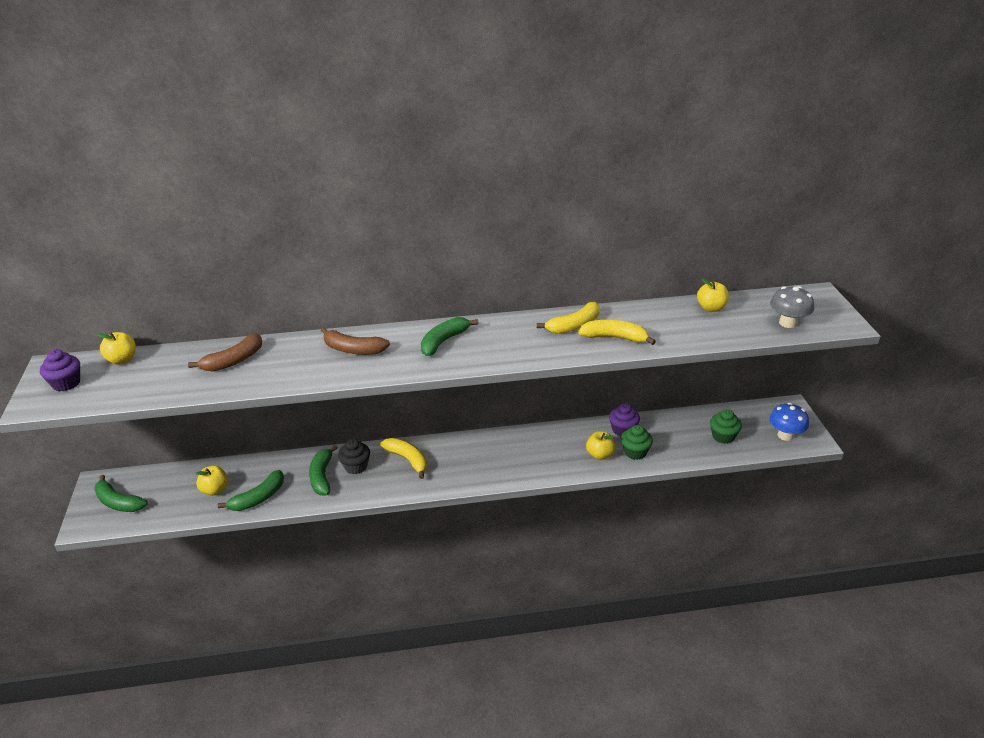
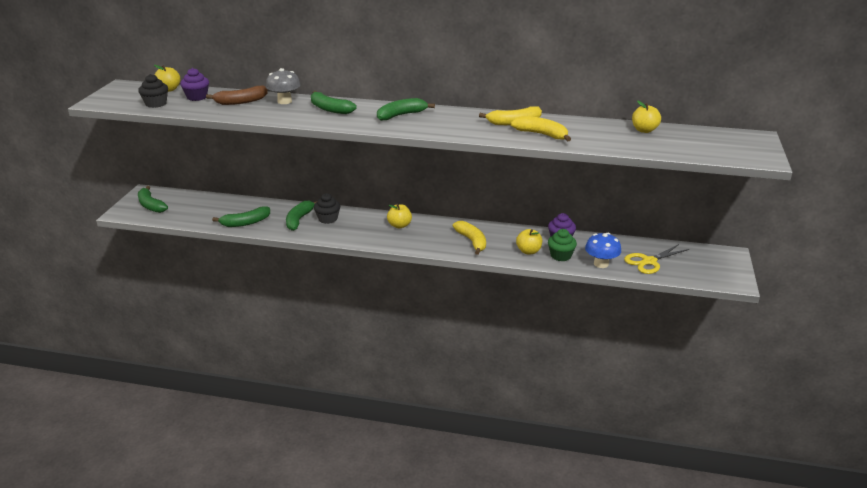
camera: 20 degrees right, 5 degrees down
(66, 383) = (124, 95): purple cupcake -> purple cupcake (197, 97)
(121, 389) = (156, 104): none -> black cupcake
(215, 490) = (219, 212): yellow apple -> yellow apple (399, 225)
(353, 349) = (330, 109): brown banana -> green banana
(408, 460) = (370, 223): yellow banana -> yellow banana (472, 241)
(723, 436) = (649, 261): green cupcake -> yellow scissors
(785, 435) = (710, 272): blue mushroom -> blue mushroom (601, 264)
(787, 323) = (707, 150): grey mushroom -> grey mushroom (284, 101)

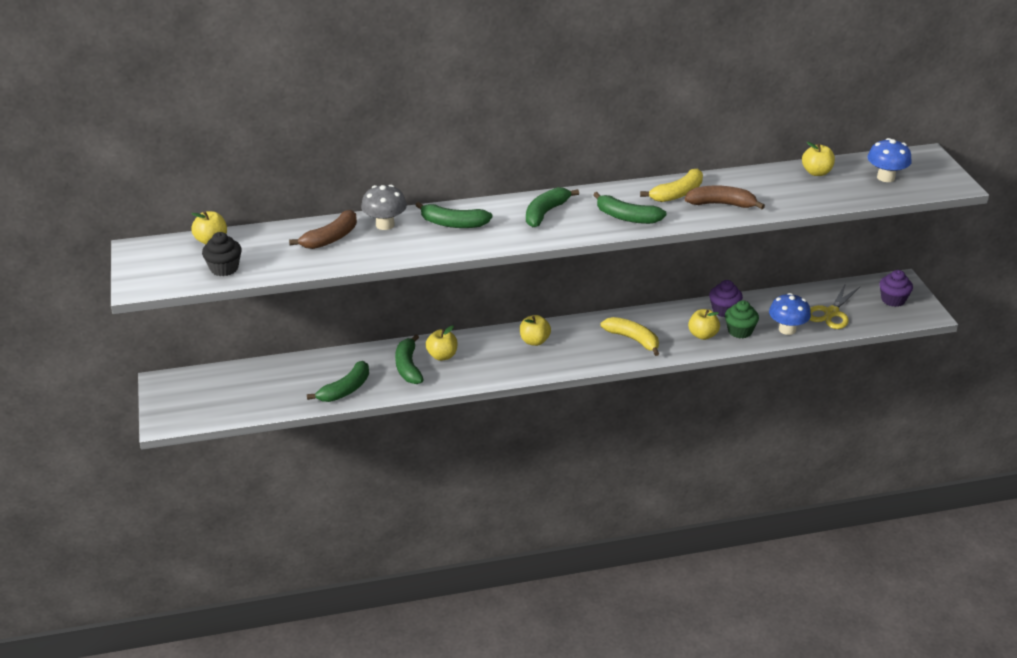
camera: 25 degrees left, 5 degrees up
(151, 205) = (193, 400): green banana -> green banana (627, 217)
(197, 97) = (265, 244): purple cupcake -> purple cupcake (893, 300)
(328, 219) = (442, 356): black cupcake -> yellow apple
(542, 134) = (721, 204): yellow banana -> brown banana
(703, 144) = (885, 177): none -> blue mushroom

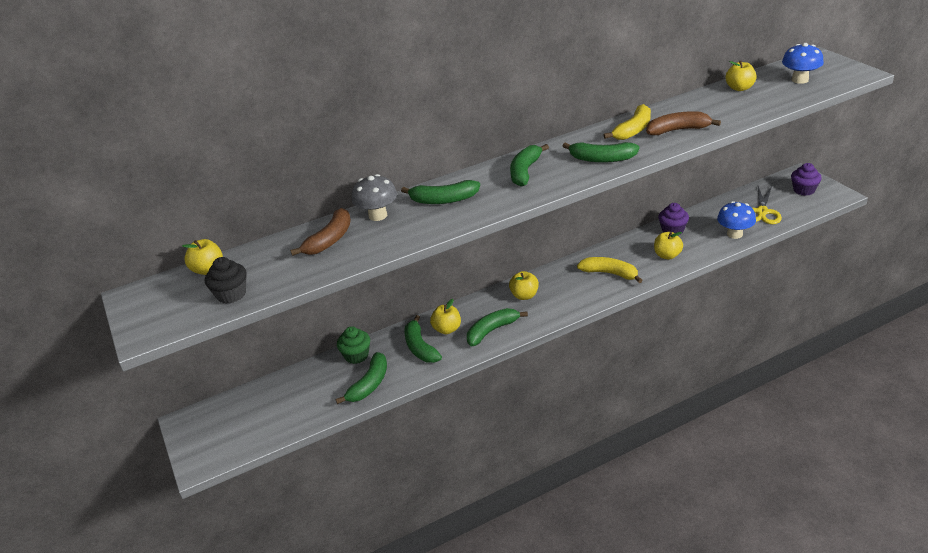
camera: 10 degrees left, 0 degrees up
(485, 368) = (492, 331): none -> green banana
(740, 331) = (696, 245): green cupcake -> green cupcake (356, 355)

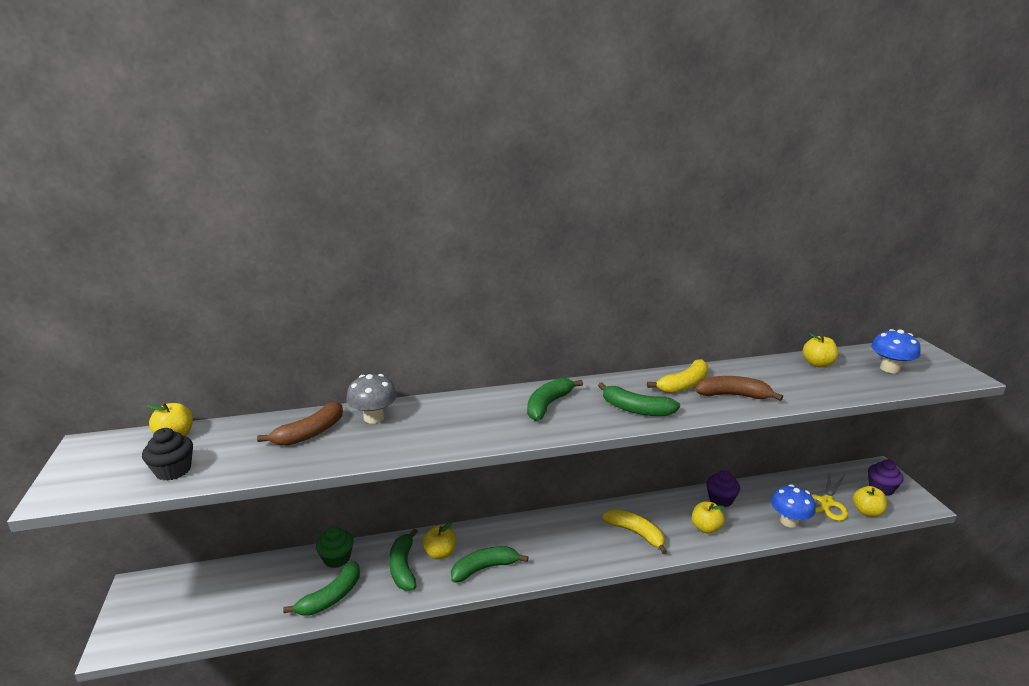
camera: 10 degrees right, 10 degrees down
(443, 200) = (448, 416): green banana -> none
(524, 295) = (536, 535): yellow apple -> yellow apple (866, 512)

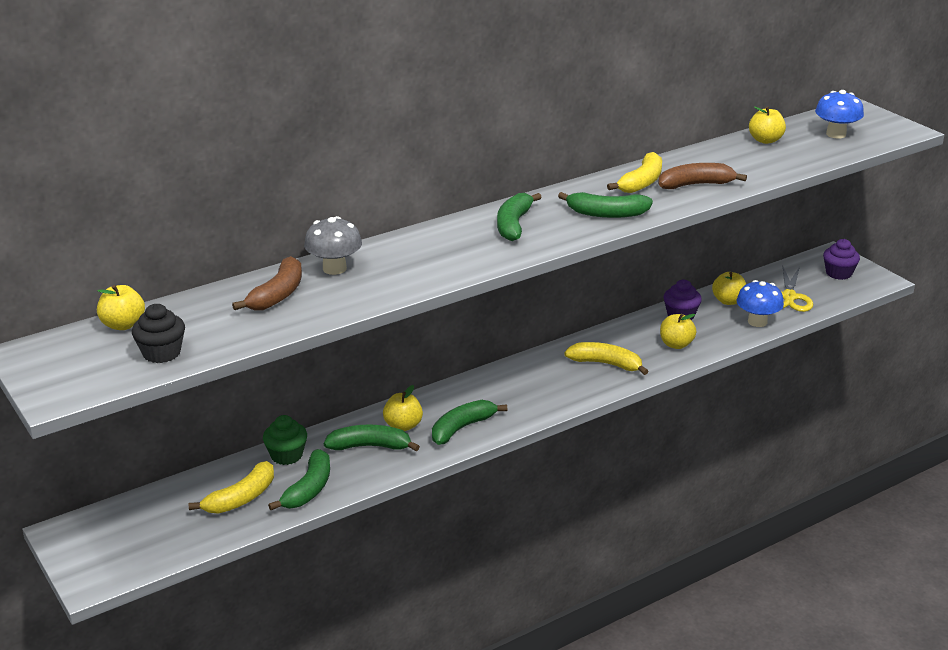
camera: 20 degrees left, 5 degrees up
(276, 592) = (241, 498): none -> yellow banana
(403, 567) = (370, 446): green banana -> green banana turned 120 degrees clockwise
(866, 512) = (830, 298): yellow apple -> yellow apple (728, 301)

